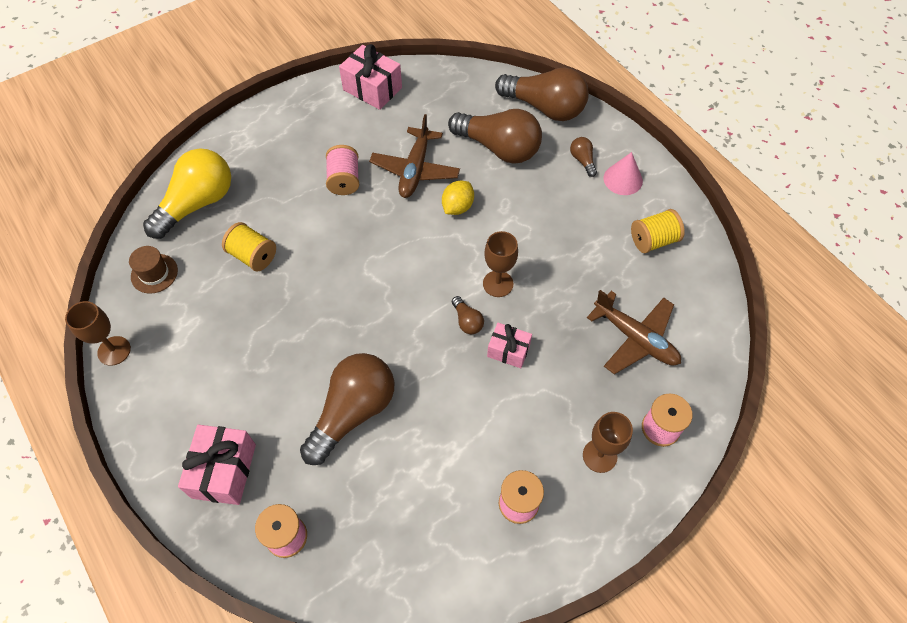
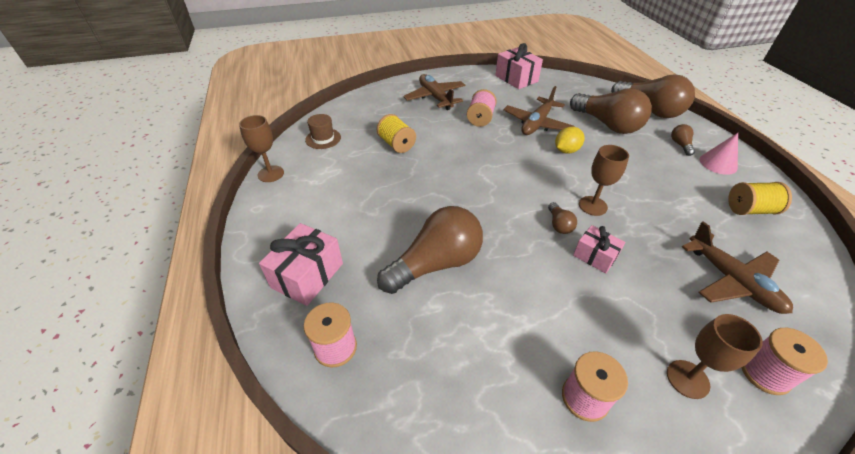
camera: 20 degrees right, 15 degrees down
(197, 204) = (371, 110): yellow light bulb -> none
(275, 156) = (435, 97): none -> brown plane

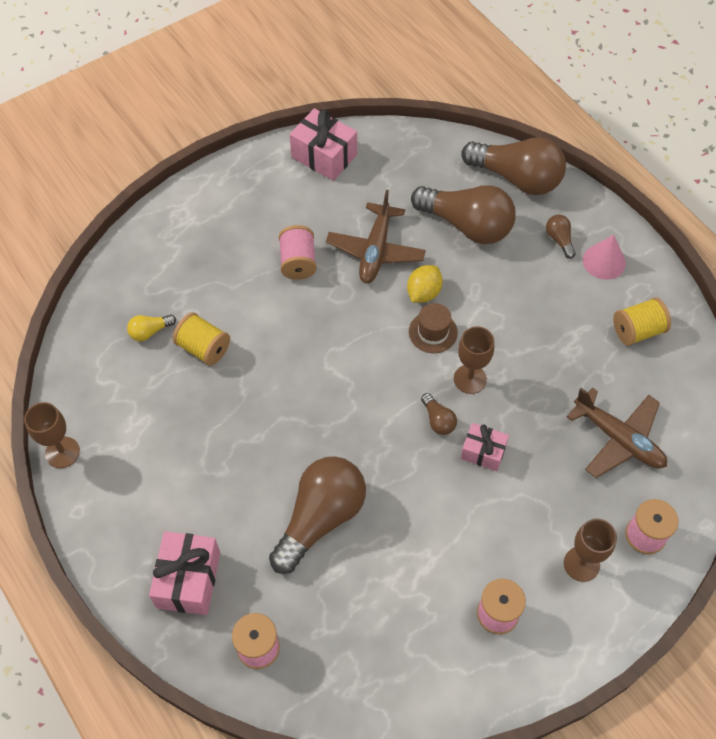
camera: 20 degrees left, 15 degrees up
(323, 138) = (98, 367): brown hat -> brown hat (433, 332)
(366, 129) = (150, 331): none -> yellow light bulb
(435, 97) = (220, 234): brown plane -> none

